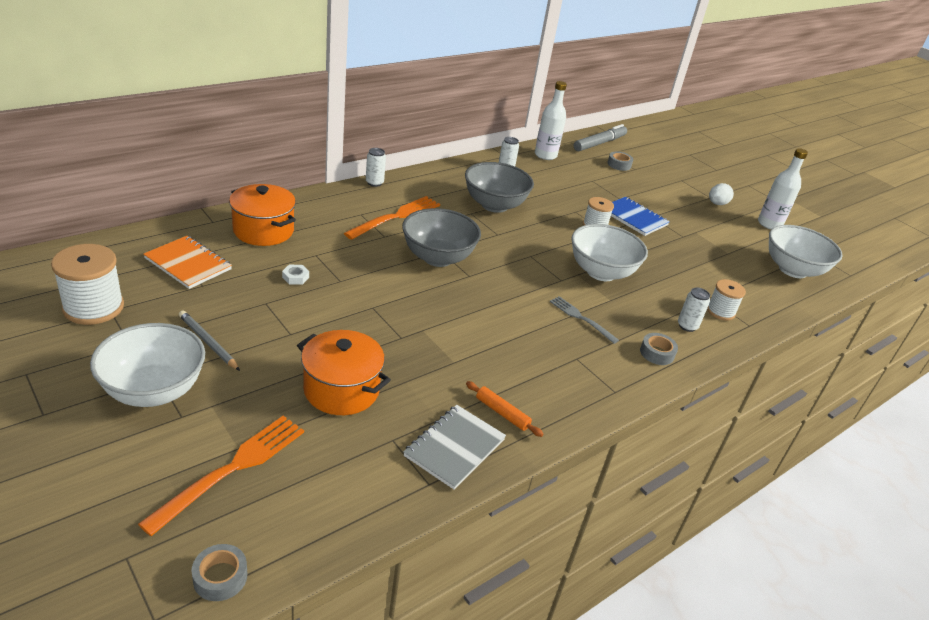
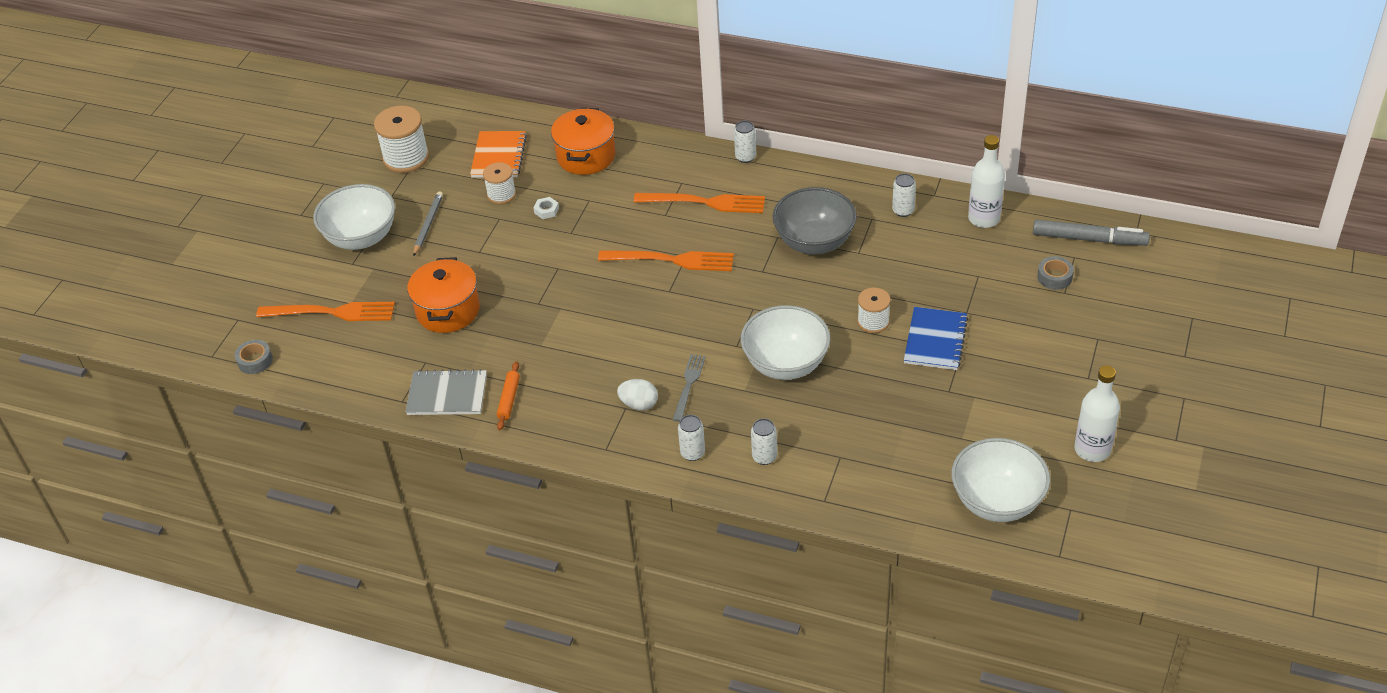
camera: 65 degrees right, 10 degrees up
(438, 258) = (672, 260): grey bowl -> orange fork
(657, 353) = (692, 453): grey tape -> white can
(717, 204) = (1078, 389): white egg -> white egg (639, 404)
(720, 311) = (823, 471): white spool -> white spool (501, 194)

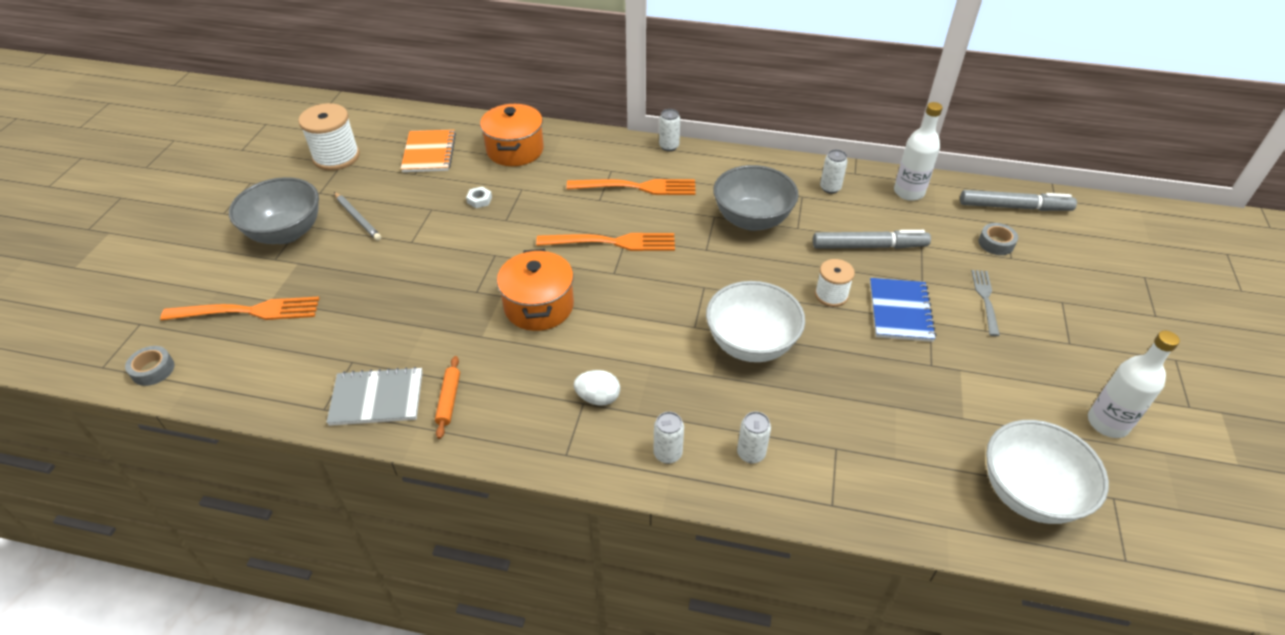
camera: 10 degrees left, 0 degrees up
(361, 237) = (286, 233): white bowl -> grey bowl
(428, 225) = (357, 218): grey pencil -> grey pencil turned 135 degrees clockwise
(448, 310) = (378, 303): orange pot -> orange pot (539, 306)
(501, 194) = (433, 187): white spool -> none
(688, 384) = (650, 372): grey fork -> grey fork (985, 299)
(925, 275) = (869, 246): none -> grey marker

